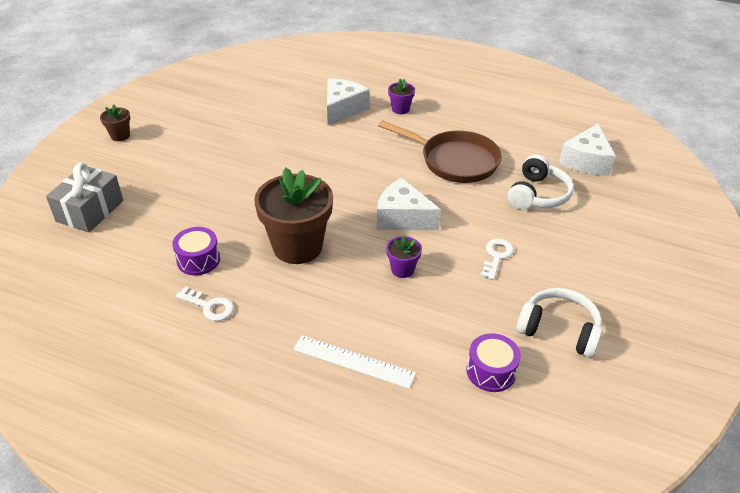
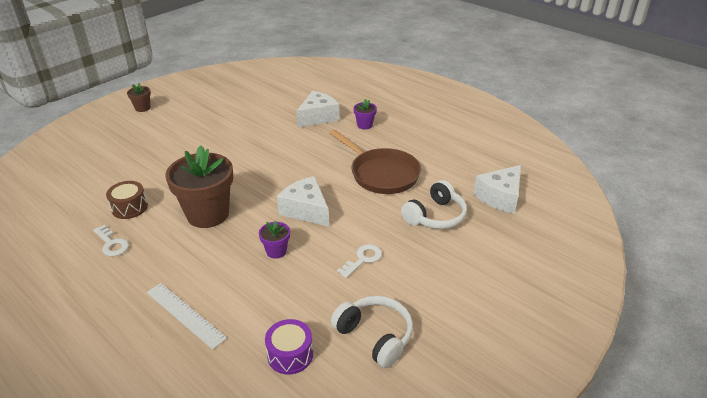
camera: 20 degrees right, 5 degrees down
(90, 211) = (83, 156): grey gift -> none
(198, 260) = (129, 207): purple drum -> brown drum

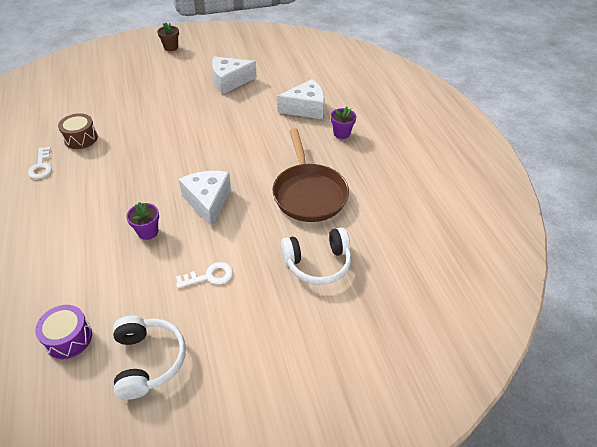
camera: 30 degrees right, 10 degrees up
(185, 315) = (32, 257): white ruler -> none
(208, 214) = (129, 170): brown flower pot -> none
(500, 197) = (405, 273): white cheese -> white cheese (230, 81)

